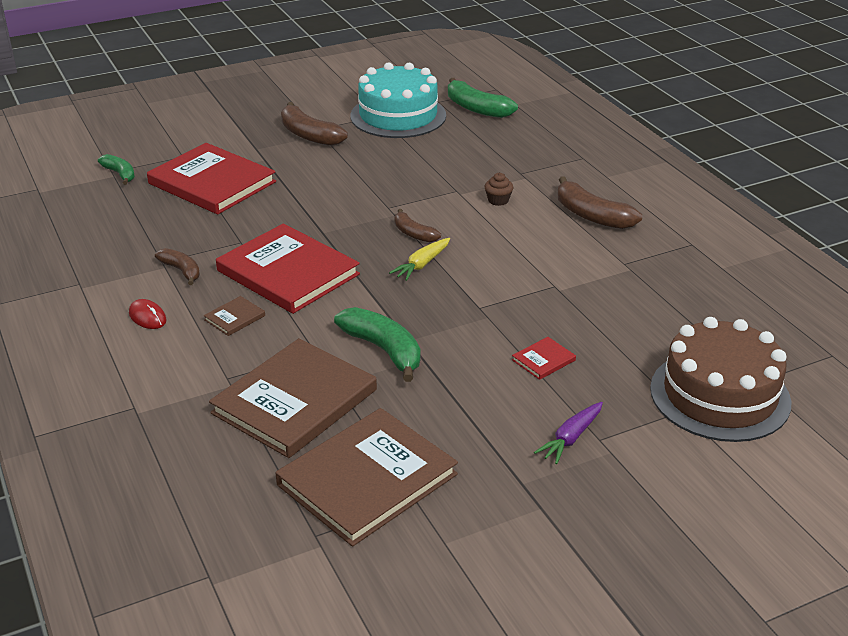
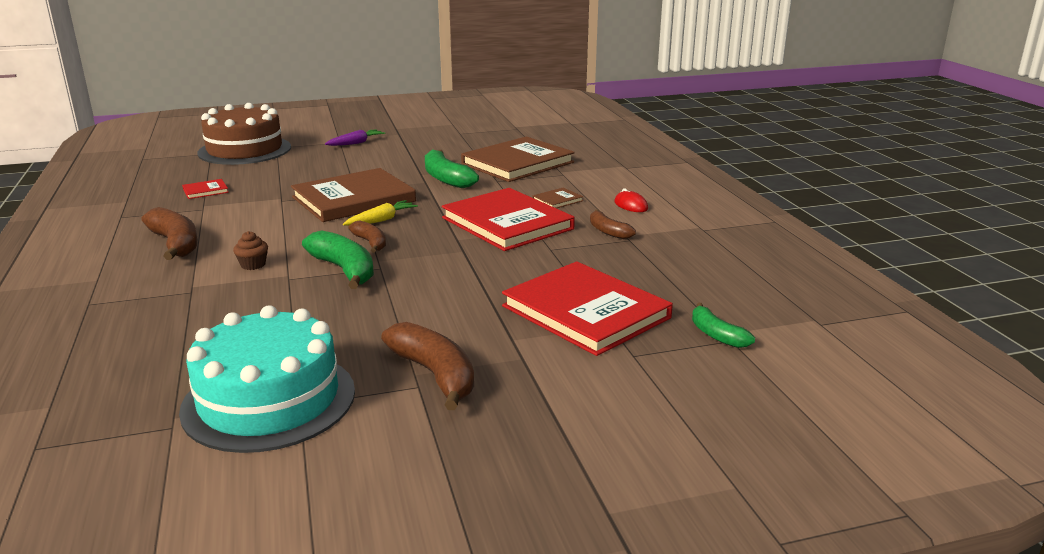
camera: 170 degrees left, 10 degrees down
(367, 479) = (483, 139): brown book -> brown book (353, 199)
(476, 108) = (125, 403): green banana -> green banana (344, 270)
(543, 360) = (337, 168): red book -> red book (205, 191)

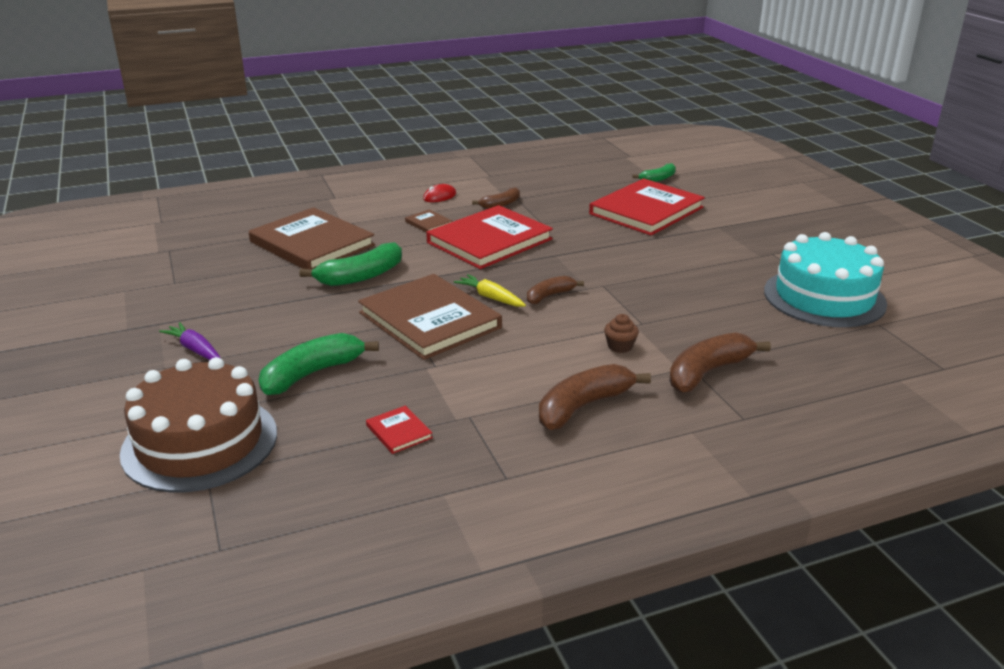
camera: 95 degrees left, 5 degrees up
(344, 270) = (614, 300): green banana -> green banana (312, 373)
(435, 375) = (756, 250): brown banana -> brown banana (708, 372)

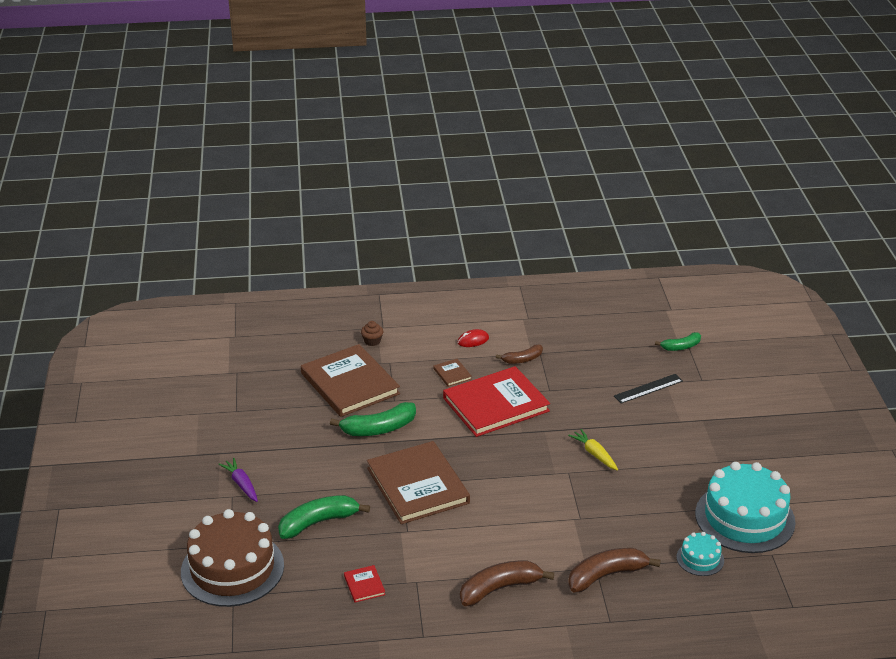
camera: 15 degrees right, 5 degrees up
(490, 297) = (473, 470): yellow carrot -> yellow carrot (594, 454)
(550, 296) = (520, 476): brown banana -> none
(620, 346) = (552, 538): brown cupcake -> brown cupcake (372, 341)
(646, 211) = (648, 388): red book -> black ruler
(804, 340) = (700, 559): none -> turquoise cake

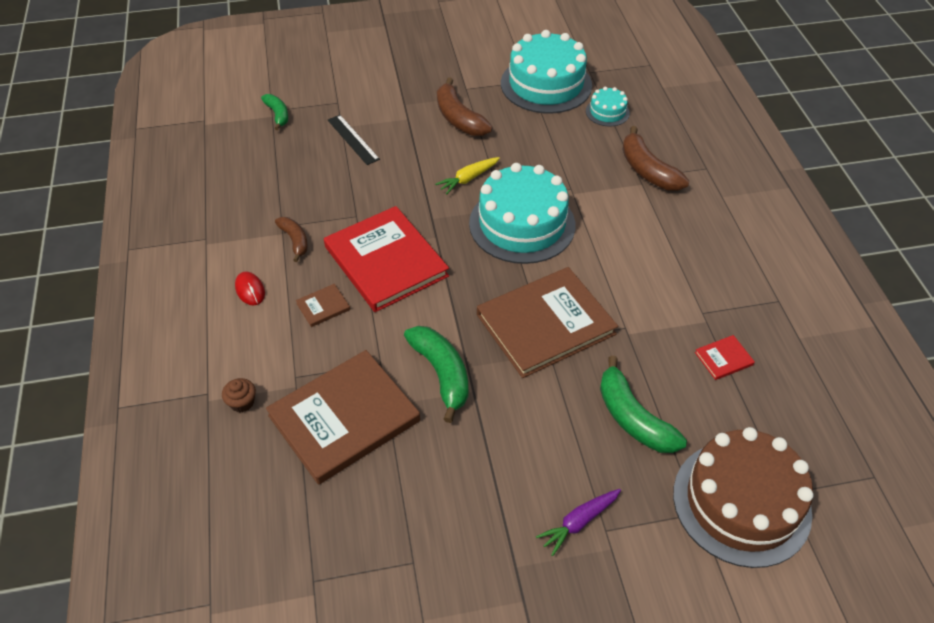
camera: 95 degrees left, 15 degrees up
(500, 588) = (690, 245): brown banana -> brown banana (459, 118)
(534, 482) = (522, 224): none -> turquoise cake

